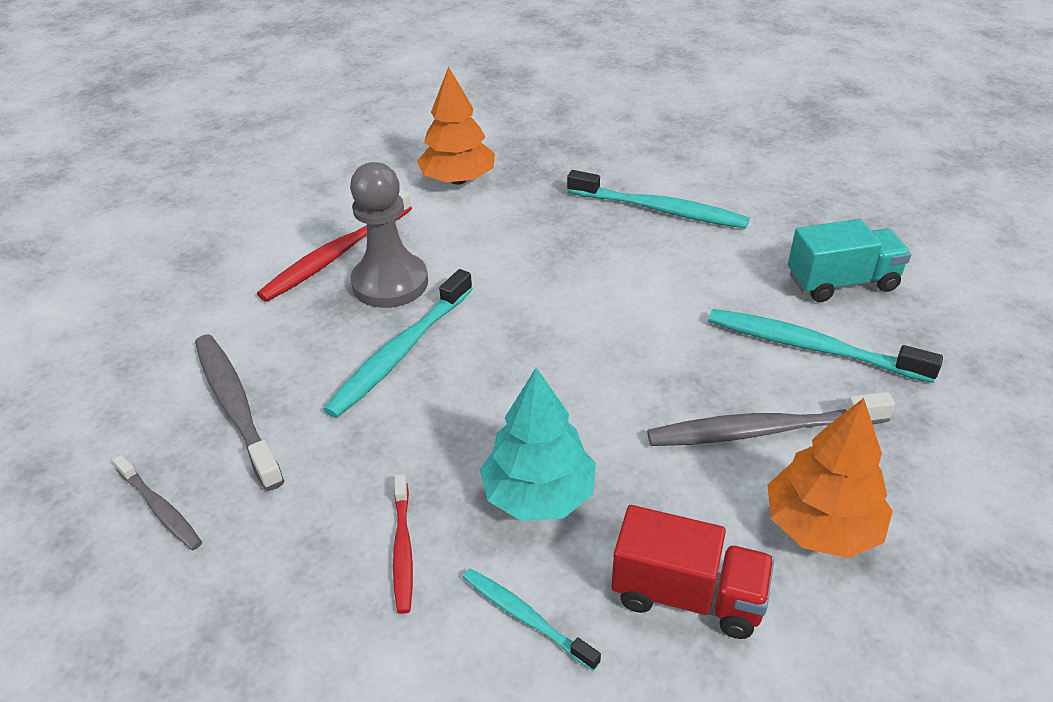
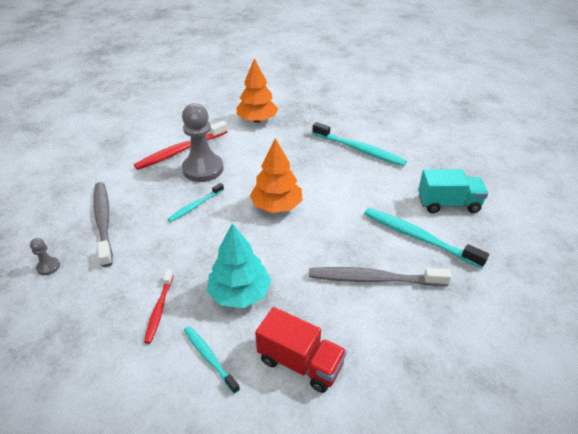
camera: 10 degrees right, 0 degrees up
(160, 508) = (48, 267): grey toothbrush -> grey pawn
(401, 352) = (195, 206): turquoise toothbrush -> turquoise toothbrush, size x0.57
(821, 526) = (388, 338): orange tree -> orange tree (276, 206)

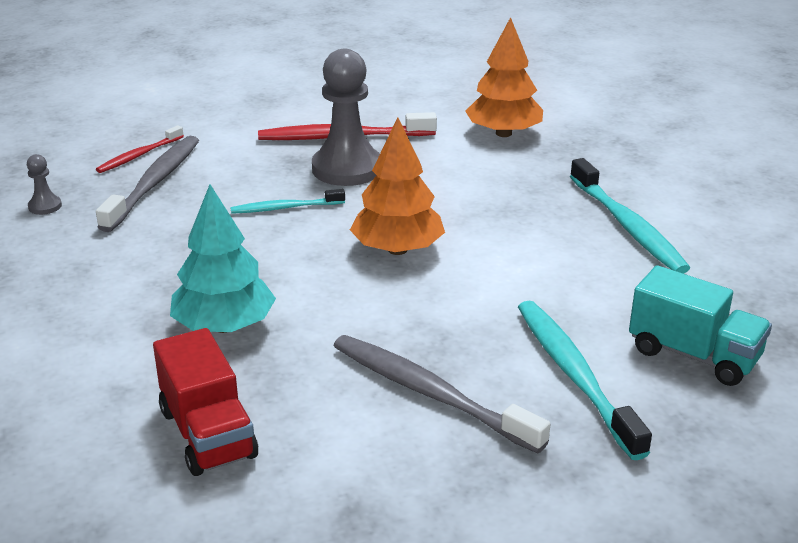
camera: 35 degrees right, 10 degrees down
(159, 309) = (112, 300): red toothbrush -> red toothbrush (139, 155)
(209, 358) = (108, 375): turquoise toothbrush -> none

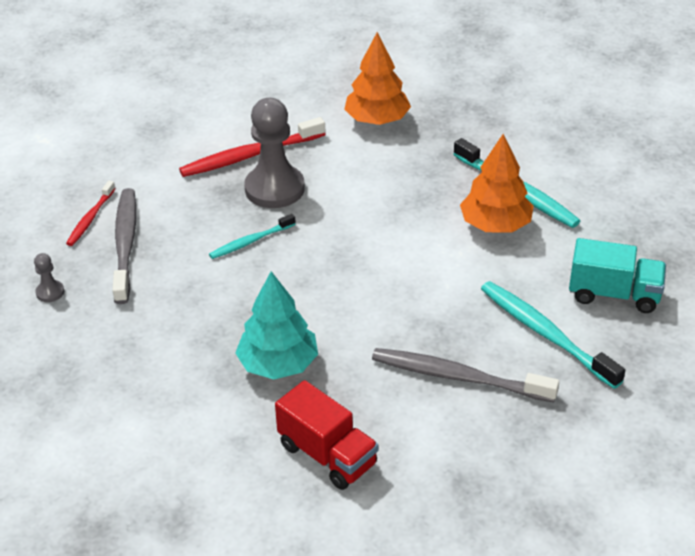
camera: 20 degrees left, 10 degrees up
(397, 249) = (362, 259): orange tree -> orange tree (495, 225)

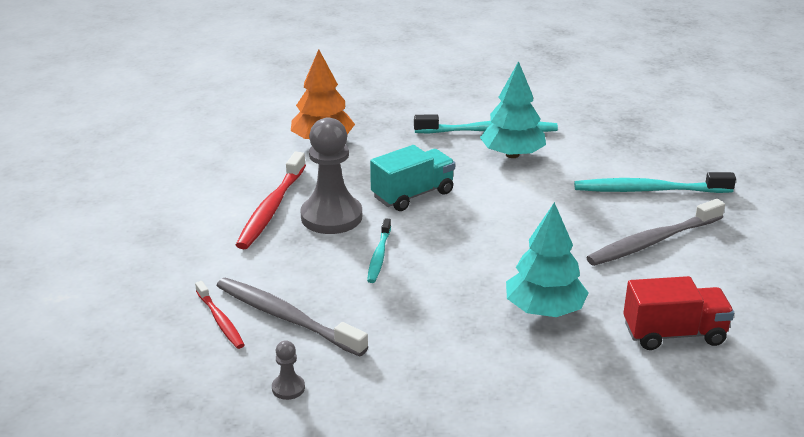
camera: 50 degrees left, 10 degrees down
(495, 225) = (512, 154): orange tree -> turquoise tree
(614, 294) = (640, 150): turquoise truck -> turquoise truck (412, 195)

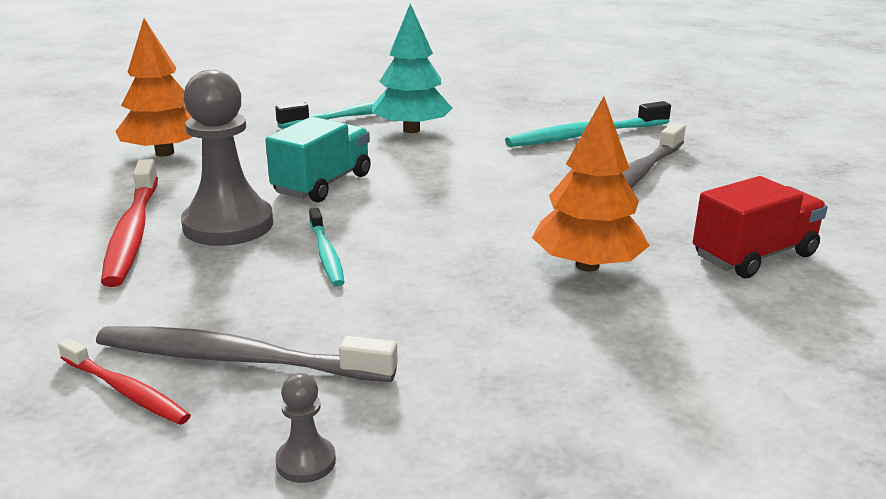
camera: 25 degrees left, 5 degrees down
(544, 310) = (587, 265): turquoise tree -> orange tree

